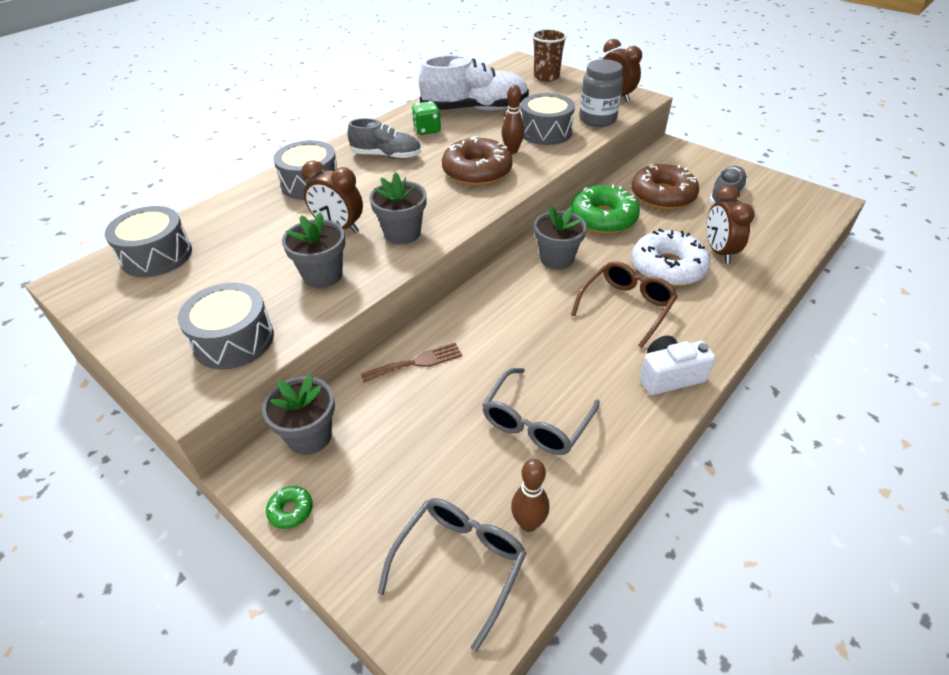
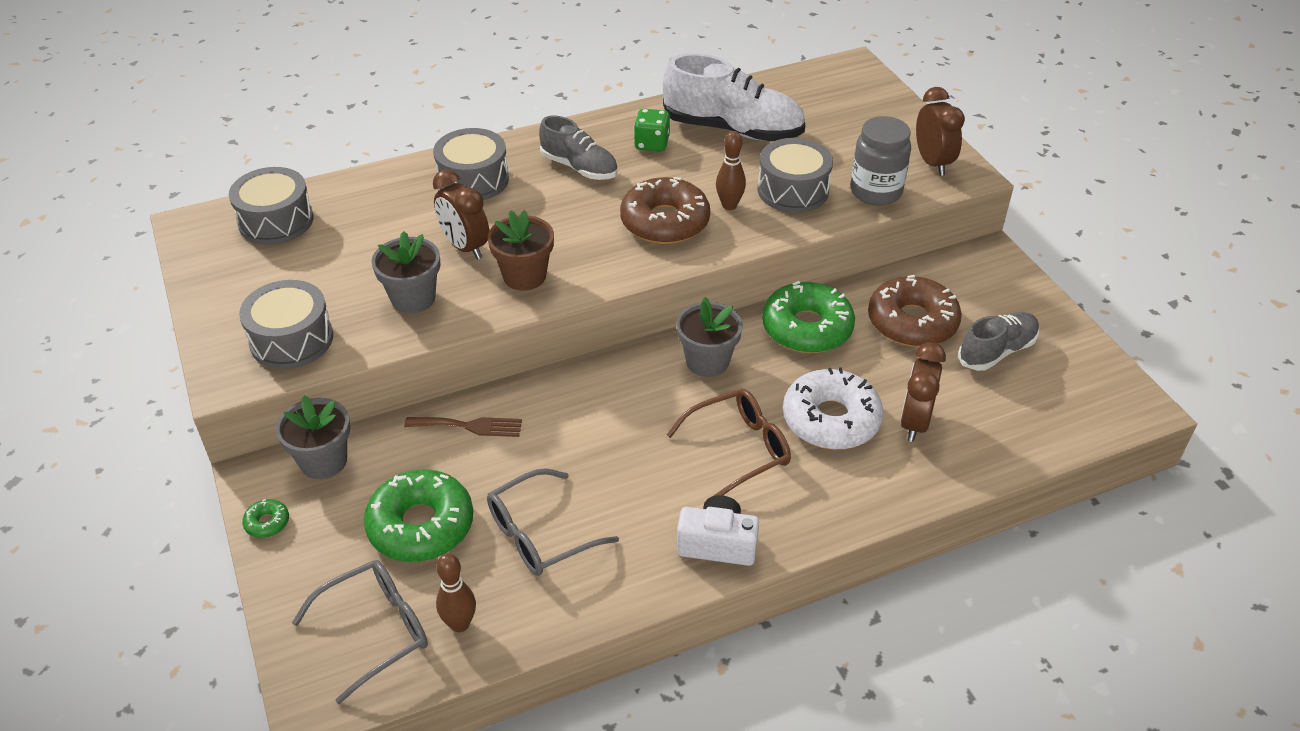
camera: 25 degrees right, 0 degrees up
(402, 233) = (524, 276): grey flower pot -> brown flower pot
(434, 455) = (421, 525): none -> green donut
(546, 77) = (867, 103): brown cup -> none

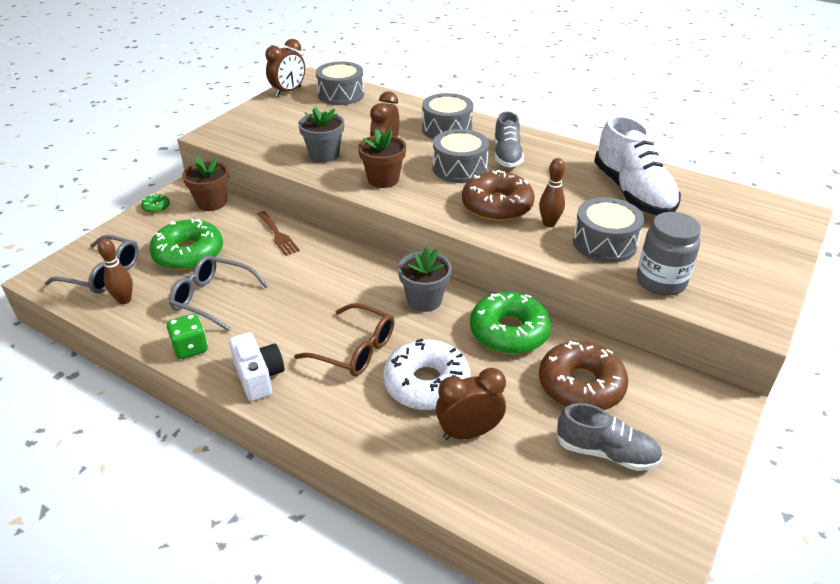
camera: 55 degrees right, 5 degrees down
(291, 340) = (256, 137): grey drum -> grey drum (459, 168)
(323, 461) = (212, 203): grey flower pot -> brown flower pot
(652, 144) = (568, 169): green dice -> green dice (190, 348)
(932, 163) = (742, 297): brown clock -> brown clock (288, 91)

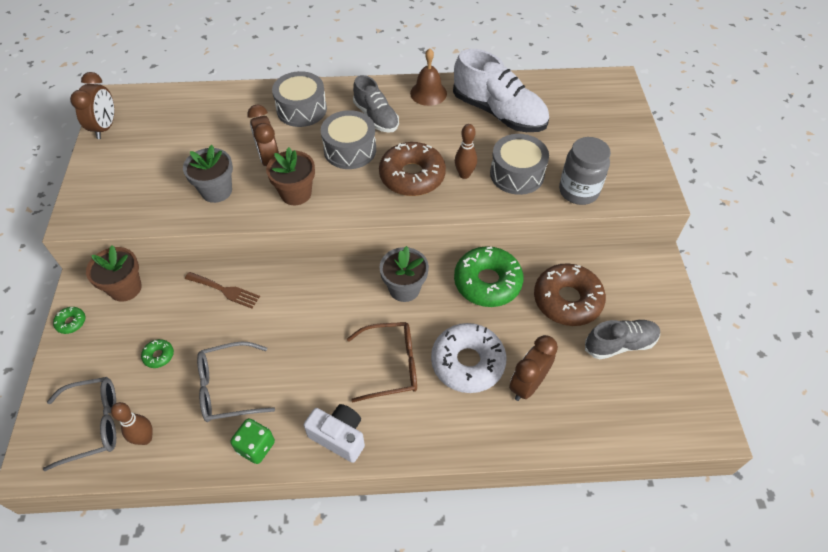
camera: 35 degrees left, 15 degrees up
(188, 254) = (159, 356): green donut -> green donut, size x0.42
(341, 94) = (164, 109): grey drum -> none
(574, 156) = (428, 93): none -> brown bell

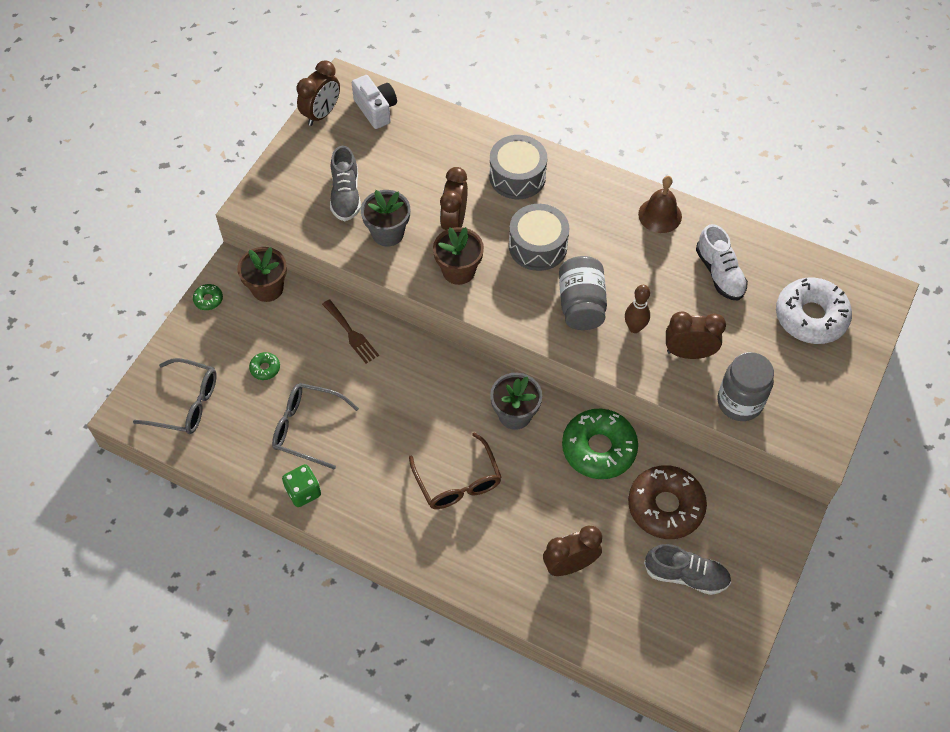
camera: 30 degrees right, 5 degrees up
(145, 438) = (220, 437): brown bowling pin -> none
(339, 437) = (375, 520): white camera -> white camera (376, 110)
(376, 117) = (587, 220): grey shoe -> grey shoe (346, 195)
(391, 365) = (458, 482): brown glasses -> brown glasses turned 45 degrees clockwise
(412, 176) = (581, 305): brown donut -> grey jar
(467, 363) = (528, 516): white donut -> white donut (810, 317)
(499, 113) = (719, 273): white shoe -> white shoe, size x0.61
(517, 174) = (689, 353): grey drum -> brown clock

